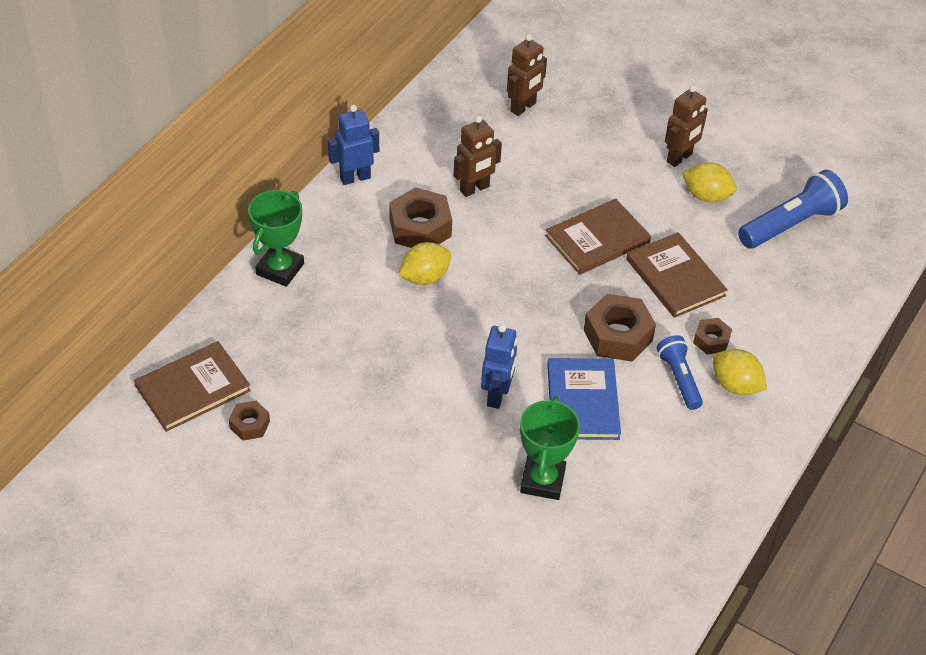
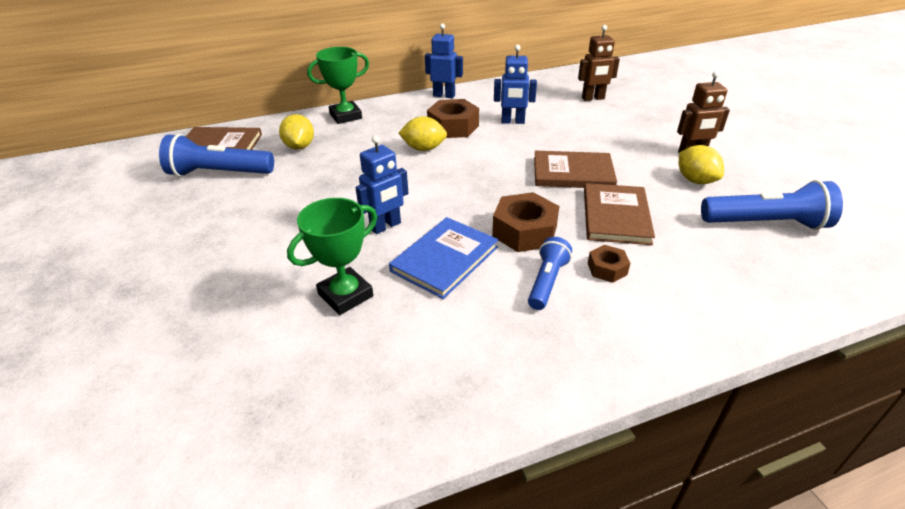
camera: 40 degrees right, 10 degrees down
(249, 424) = (219, 173): brown nut -> blue flashlight
(474, 189) = (512, 122): brown robot -> blue robot
(735, 385) = (598, 311): yellow lemon -> yellow lemon (299, 147)

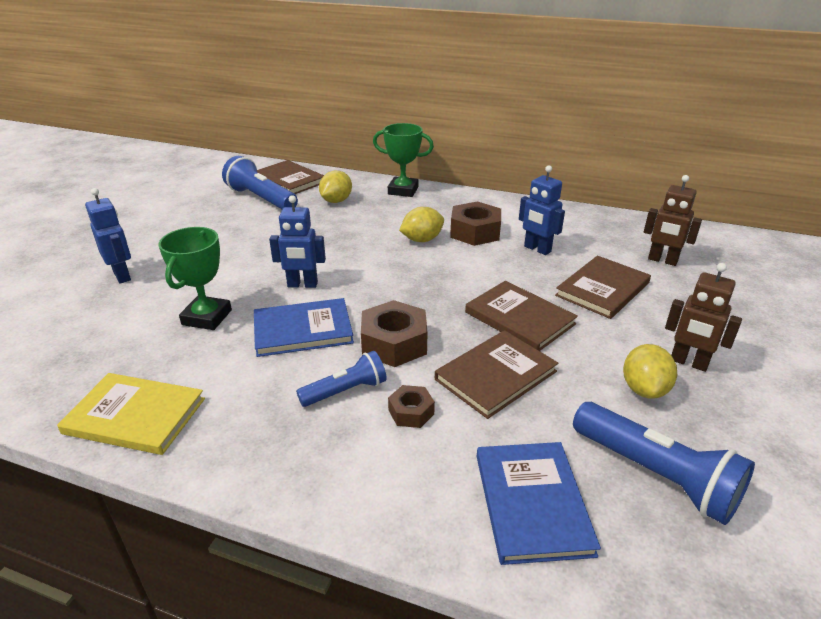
camera: 40 degrees right, 5 degrees down
(345, 295) = (207, 317): green trophy -> green trophy turned 75 degrees counterclockwise
(422, 406) = (135, 416): none -> yellow book
(424, 148) = (422, 240): yellow lemon -> yellow lemon turned 75 degrees counterclockwise
(444, 95) = (510, 203): blue robot -> blue robot (122, 276)
(589, 131) = (602, 289): none -> brown book
(743, 276) = (532, 503): none -> blue book

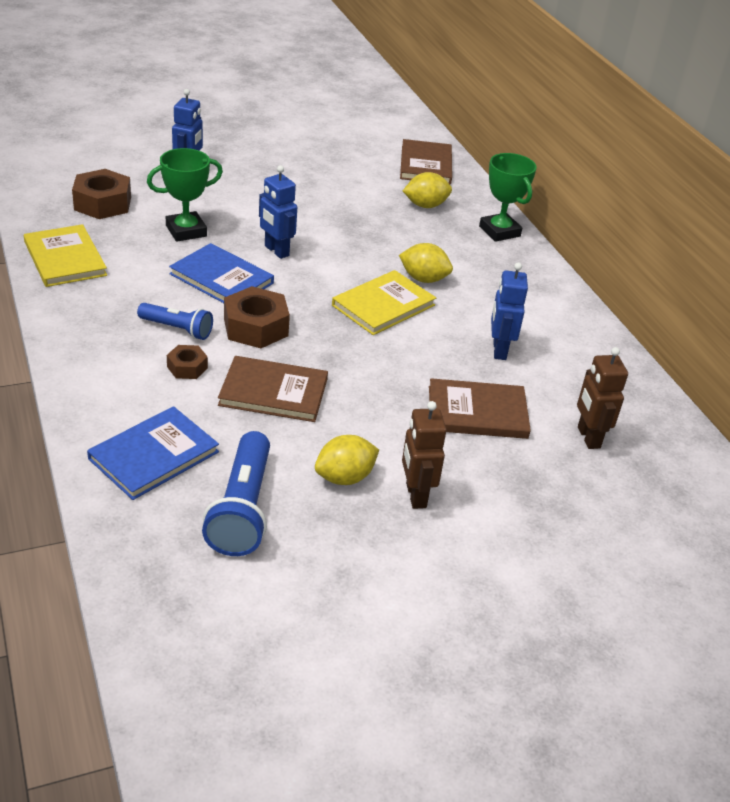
camera: 45 degrees right, 5 degrees up
(261, 199) = (373, 168): blue flashlight -> none
(434, 270) = (383, 305): none -> yellow book
(475, 232) = (480, 303): brown nut -> brown nut (102, 203)
(519, 318) = (367, 378): brown book -> none

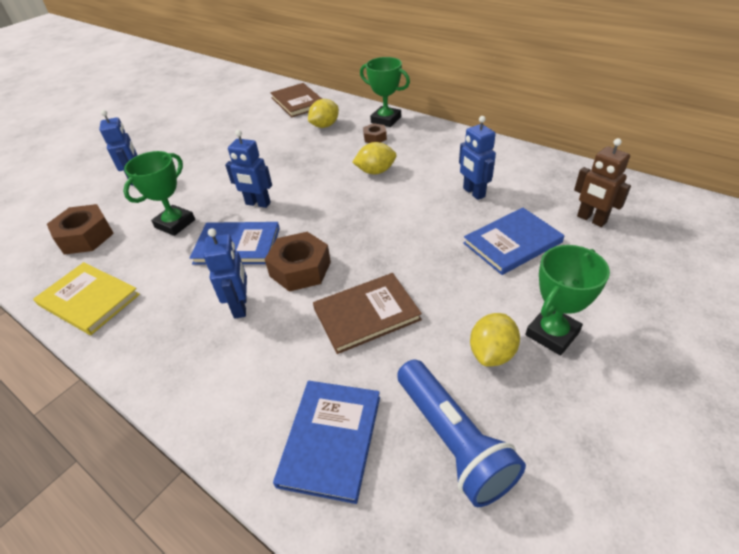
camera: 25 degrees left, 5 degrees up
(177, 329) = (241, 306): blue flashlight -> blue robot
(187, 367) = (280, 335): brown nut -> brown nut (375, 137)
(383, 305) = (370, 203): yellow book -> none
(415, 495) = (552, 333): brown robot -> green trophy
(477, 412) = (512, 242): brown book -> blue book

